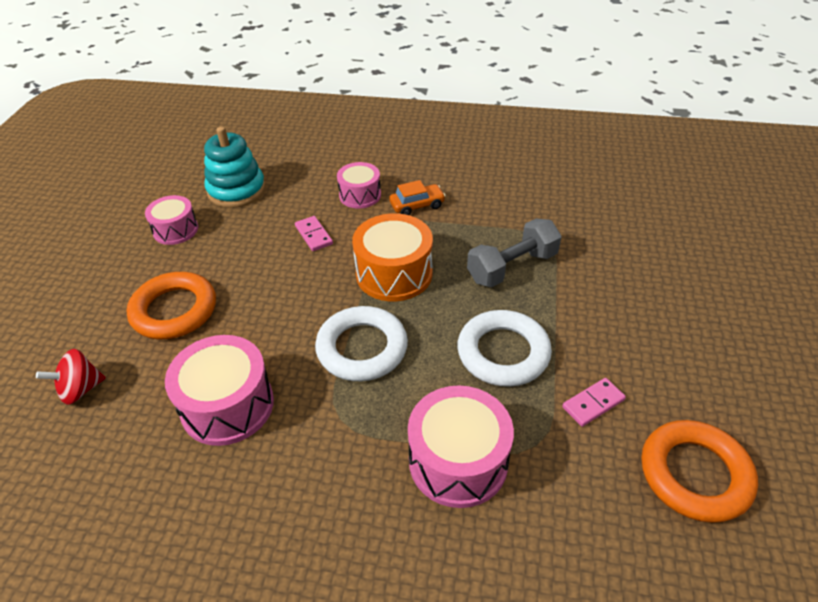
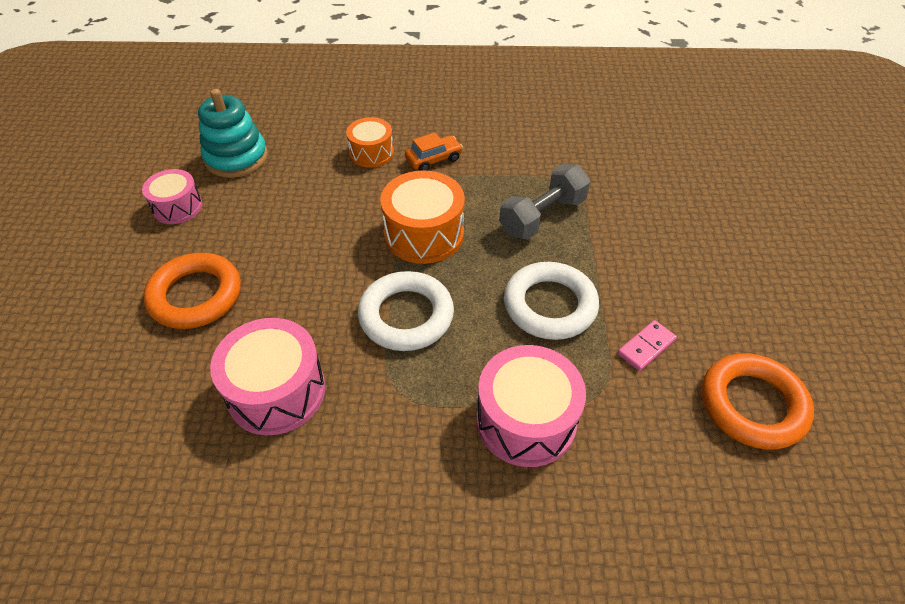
camera: 10 degrees left, 5 degrees up
(80, 389) = (109, 393): red spinning top -> none
(313, 235) = (331, 200): pink domino -> none
(360, 195) = (371, 153): pink drum -> orange drum

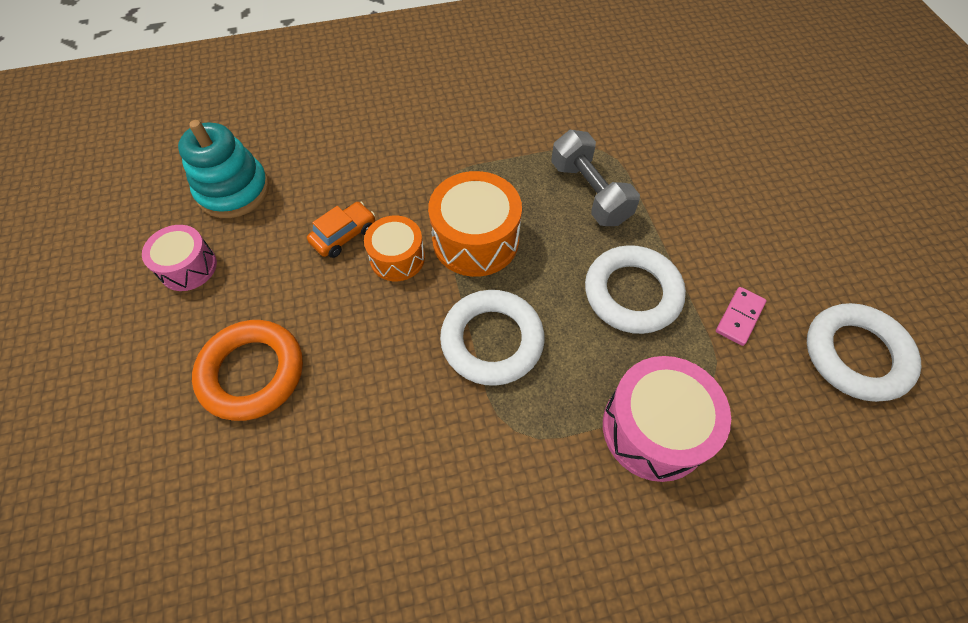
camera: 15 degrees left, 10 degrees up
(276, 391) = (387, 465): pink drum -> none
(371, 153) = (384, 154): orange drum -> orange drum (397, 258)
(433, 159) = (454, 149): orange car -> orange car (344, 235)
(542, 216) = (589, 193): grey dumbbell -> grey dumbbell turned 60 degrees counterclockwise
(752, 405) = (855, 355): orange ring -> white ring

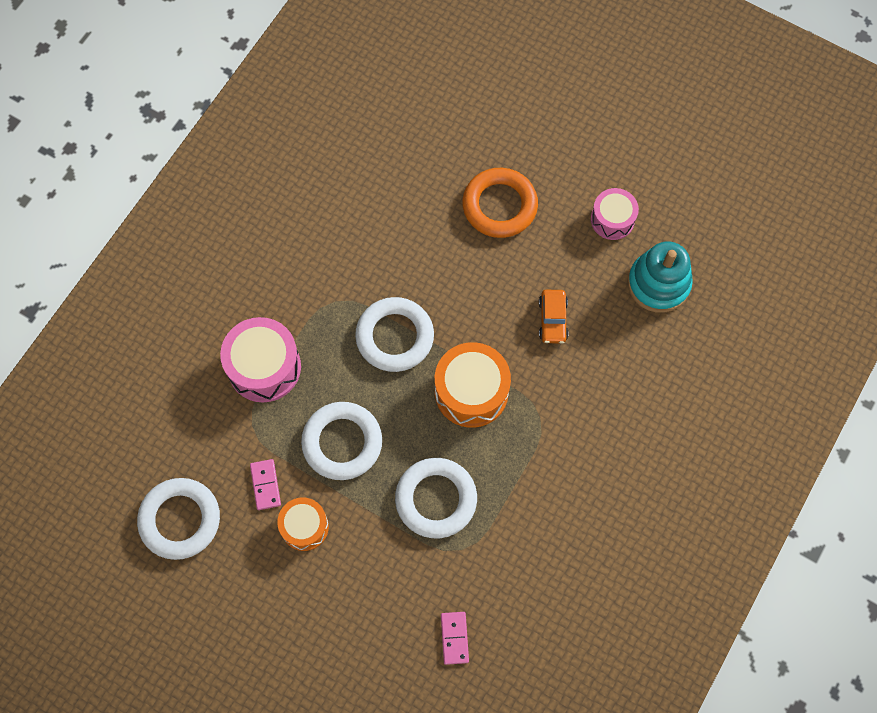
camera: 135 degrees right, 10 degrees up
(397, 258) = (503, 335): orange drum -> orange drum (304, 527)
(589, 193) = (436, 499): grey dumbbell -> white ring
(661, 110) = (454, 638): none -> pink domino

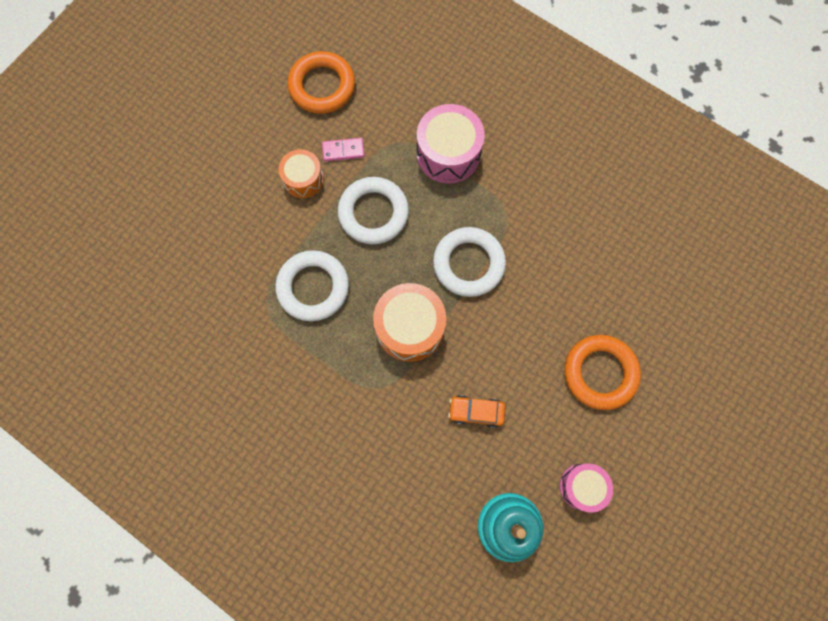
camera: 95 degrees right, 5 degrees up
(180, 520) = (322, 86): white ring -> orange ring
(454, 638) = (191, 292): pink domino -> none

